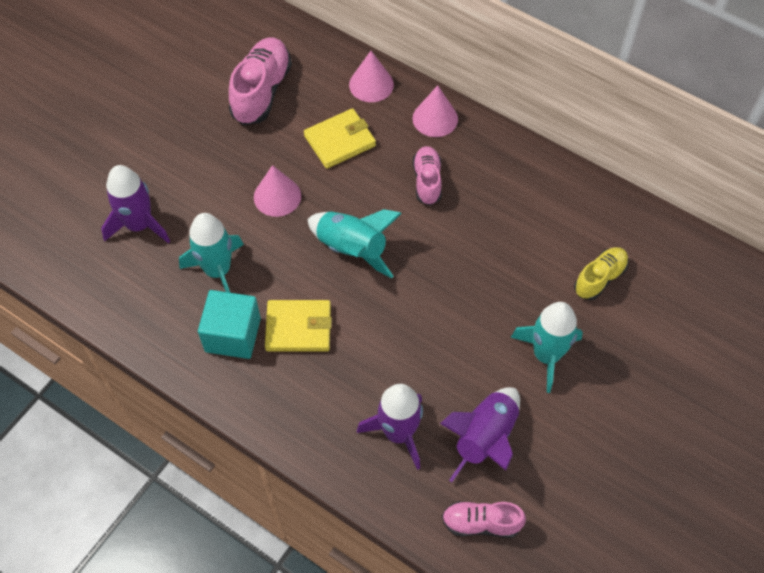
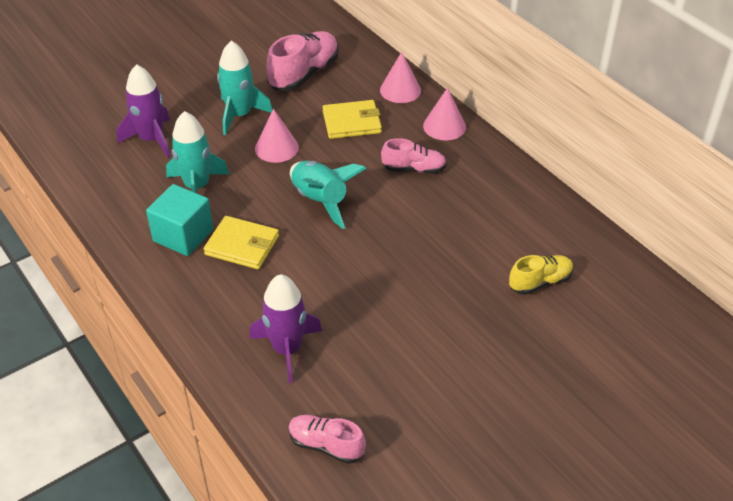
camera: 20 degrees right, 15 degrees down
(427, 181) = (413, 169): pink shoe -> pink shoe turned 75 degrees clockwise
(485, 438) = (365, 377): purple rocket -> none
(546, 355) = (458, 328): turquoise rocket -> turquoise rocket (239, 115)

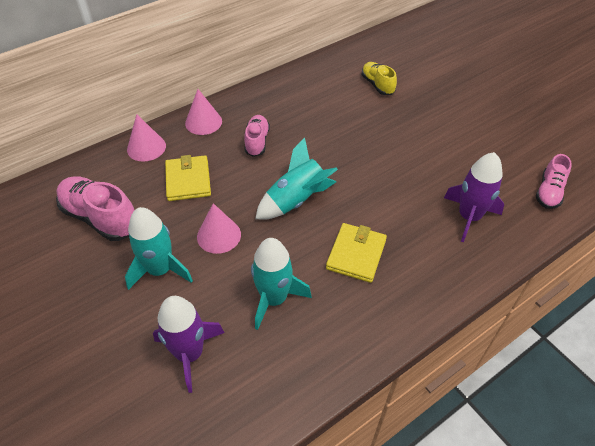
camera: 90 degrees left, 5 degrees up
(183, 235) = (346, 304): turquoise cube -> none

